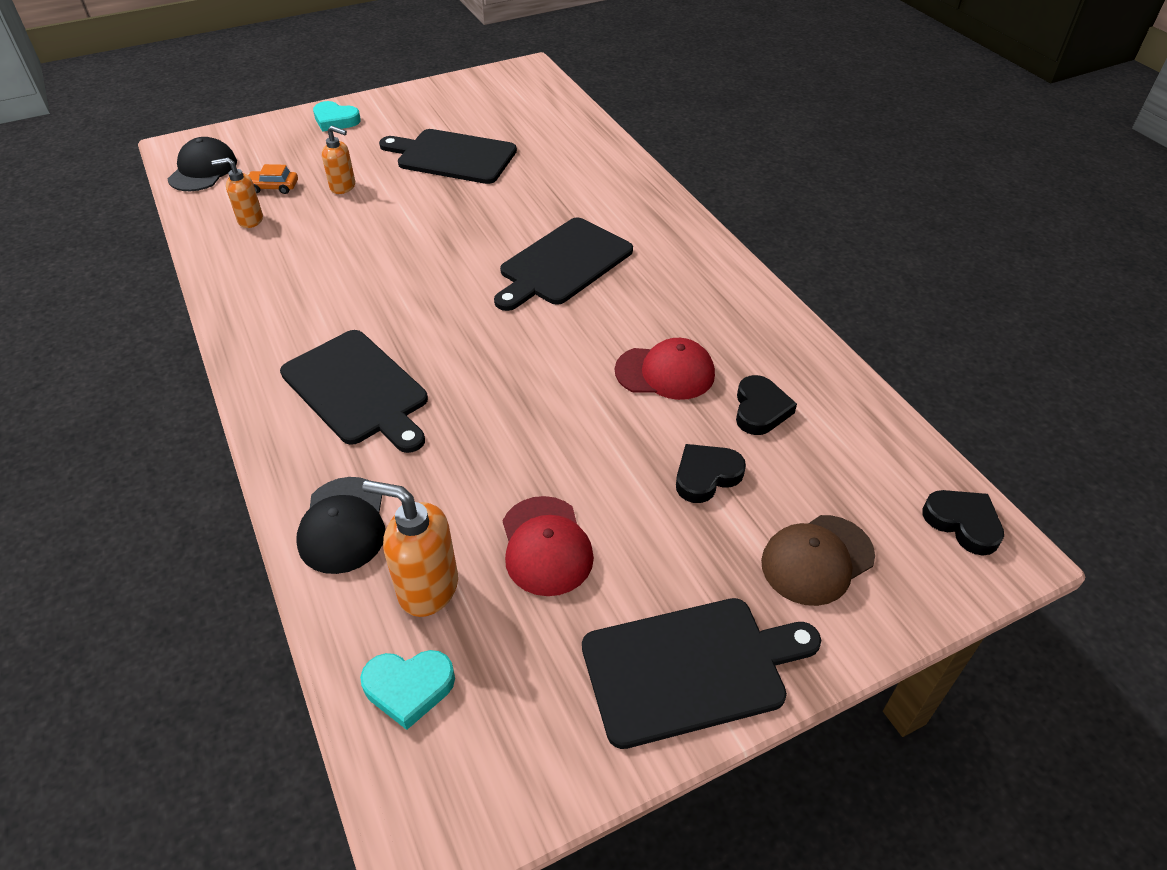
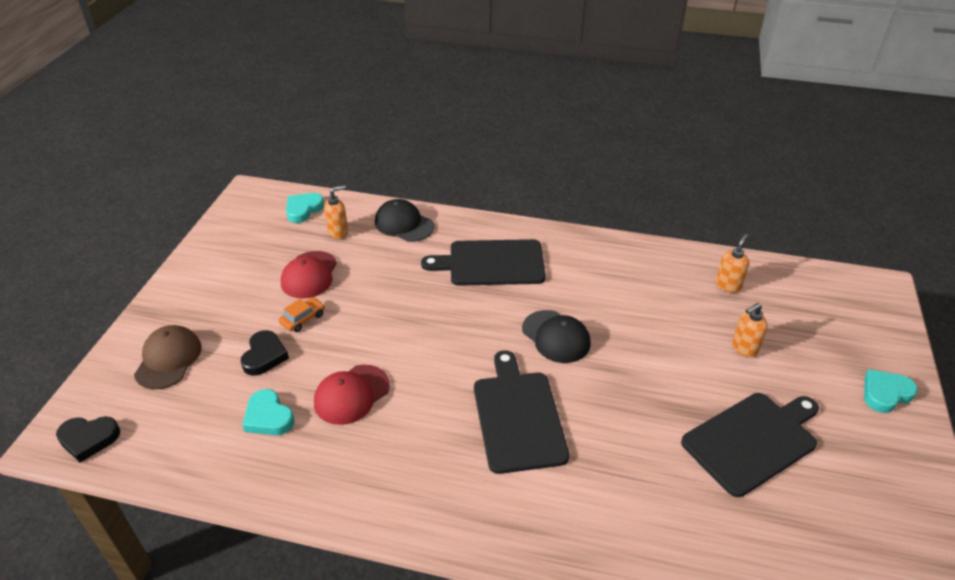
camera: 130 degrees right, 5 degrees down
(203, 170) = (829, 287): black cap -> black cap (556, 337)
(273, 187) = (772, 312): orange car -> orange car (303, 319)
(427, 588) = (338, 232): orange soap dispenser -> orange soap dispenser, size x0.65
(546, 546) = (309, 275): red cap -> red cap turned 105 degrees counterclockwise
(691, 669) = (197, 281): black cutting board -> none
(760, 409) = (268, 417): black heart -> turquoise heart

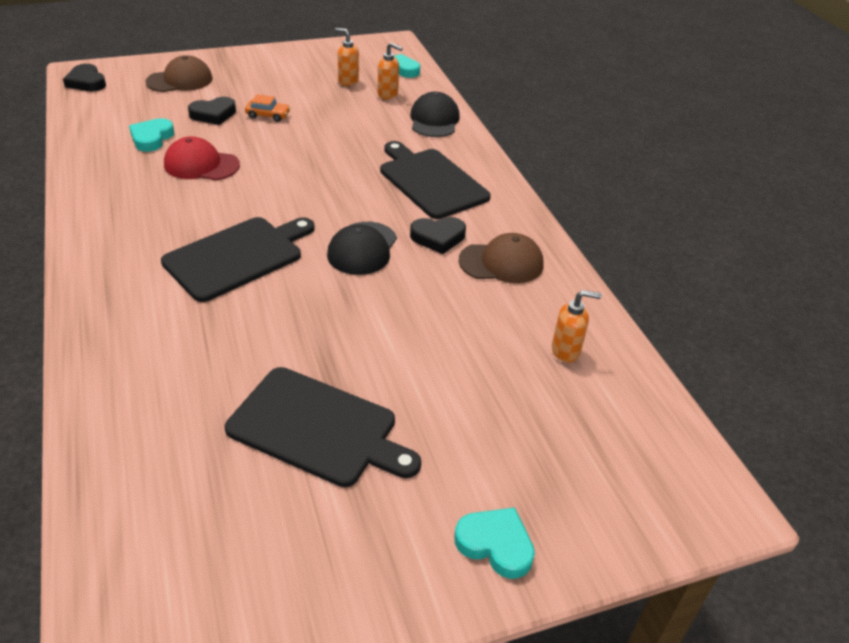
camera: 55 degrees right, 0 degrees up
(309, 275) = (321, 100): red cap -> none
(568, 290) = (438, 237): none -> black heart
(619, 272) = (501, 263): none -> brown cap
(744, 348) = (465, 389): orange soap dispenser -> orange soap dispenser (348, 81)

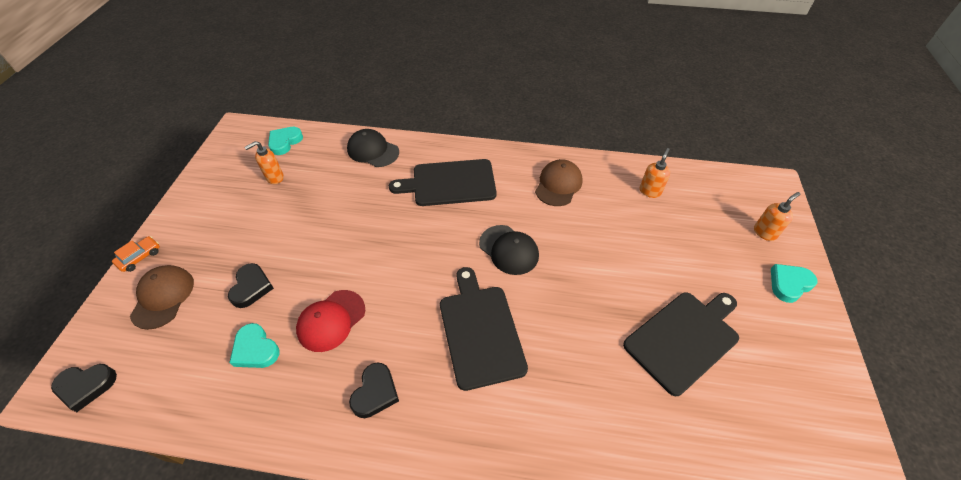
camera: 60 degrees left, 10 degrees up
(268, 115) = (286, 248): orange car -> orange car (140, 257)
(388, 94) = (316, 162): orange soap dispenser -> orange soap dispenser (764, 232)
(438, 237) = (517, 204): black heart -> black heart (375, 392)

